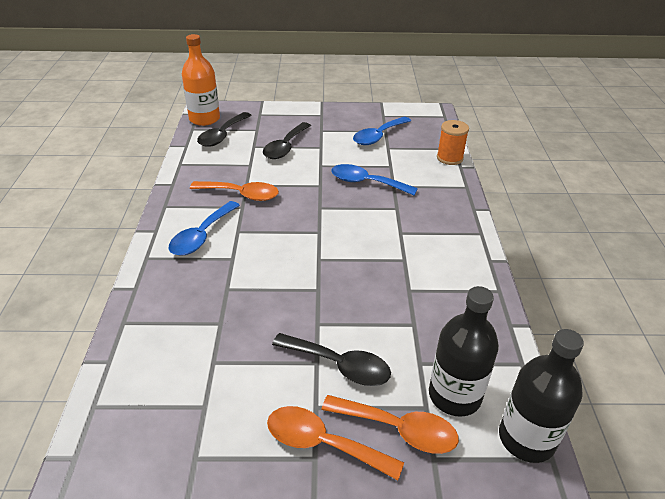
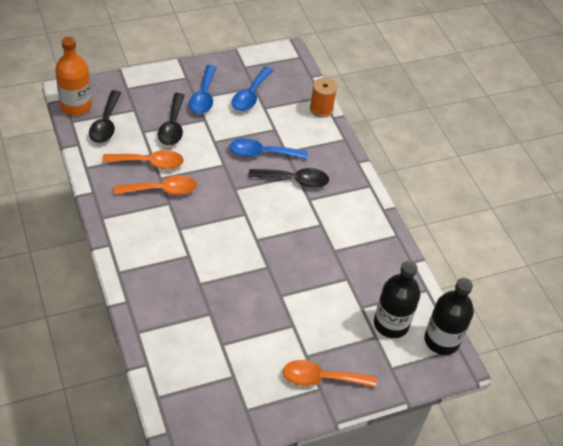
camera: 25 degrees left, 10 degrees up
(202, 236) = (152, 240): blue spoon -> blue spoon (203, 96)
(339, 365) = (309, 323): black spoon -> black spoon (294, 180)
(398, 429) = (364, 356): orange spoon -> orange spoon (149, 163)

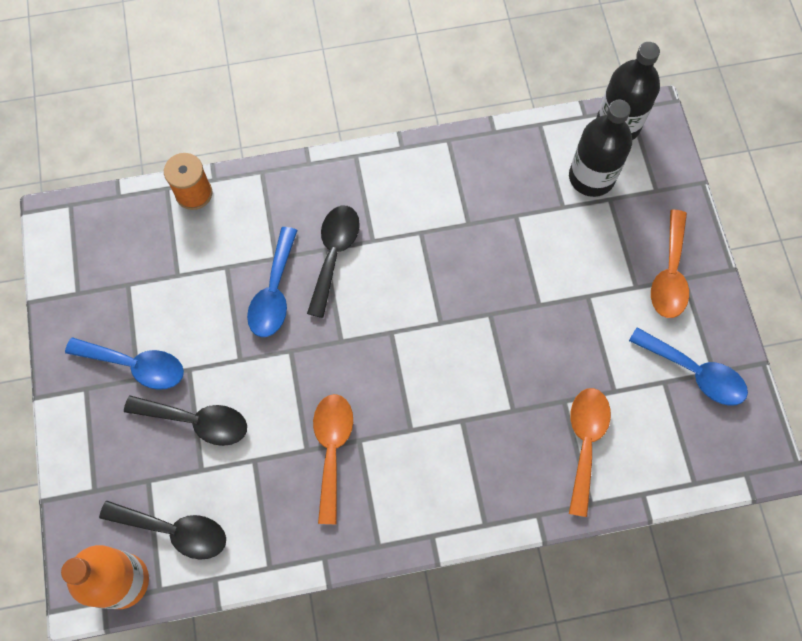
camera: 75 degrees left, 20 degrees up
(149, 163) = (273, 464): orange spoon -> orange spoon (585, 442)
(250, 95) = (146, 292): blue spoon -> blue spoon (694, 372)

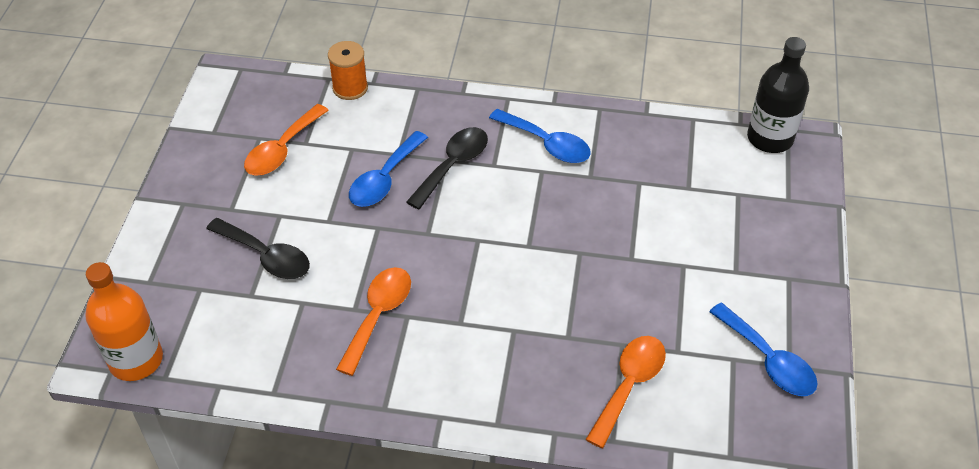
camera: 20 degrees right, 20 degrees down
(136, 365) = (235, 199): blue spoon -> blue spoon (547, 144)
(174, 530) = (203, 335): black spoon -> none
(591, 177) = (726, 172): black bottle -> none
(669, 274) = (774, 271): orange spoon -> orange spoon (282, 150)

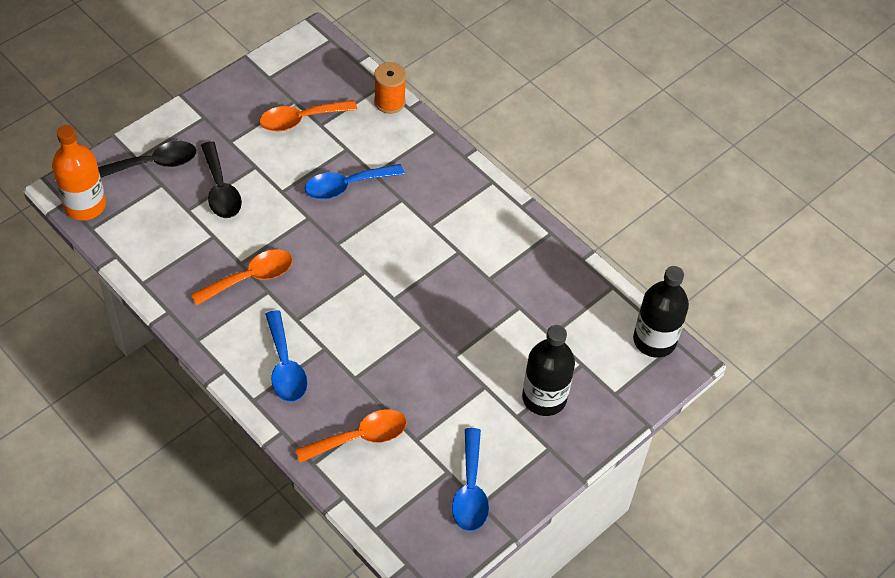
camera: 35 degrees right, 5 degrees up
(453, 165) = (402, 206): black spoon -> black spoon (154, 163)
(547, 144) = (483, 234): blue spoon -> blue spoon (285, 366)
(740, 241) = (544, 398): none -> black bottle

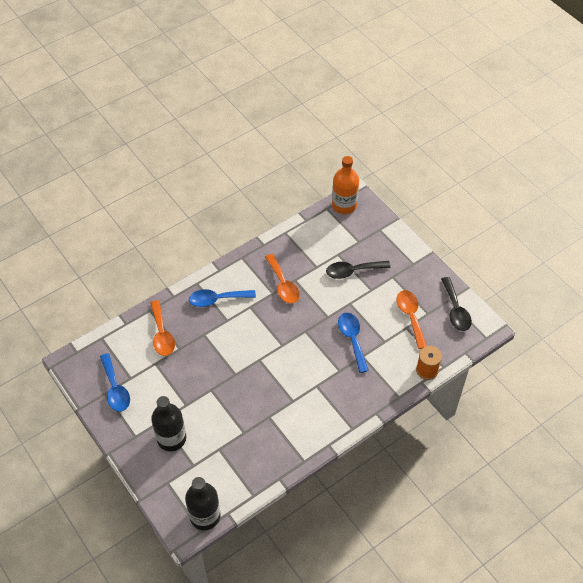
camera: 100 degrees right, 0 degrees up
(154, 163) = (375, 238): black spoon -> black spoon (455, 310)
(470, 490) = (115, 389): blue spoon -> blue spoon turned 120 degrees counterclockwise

